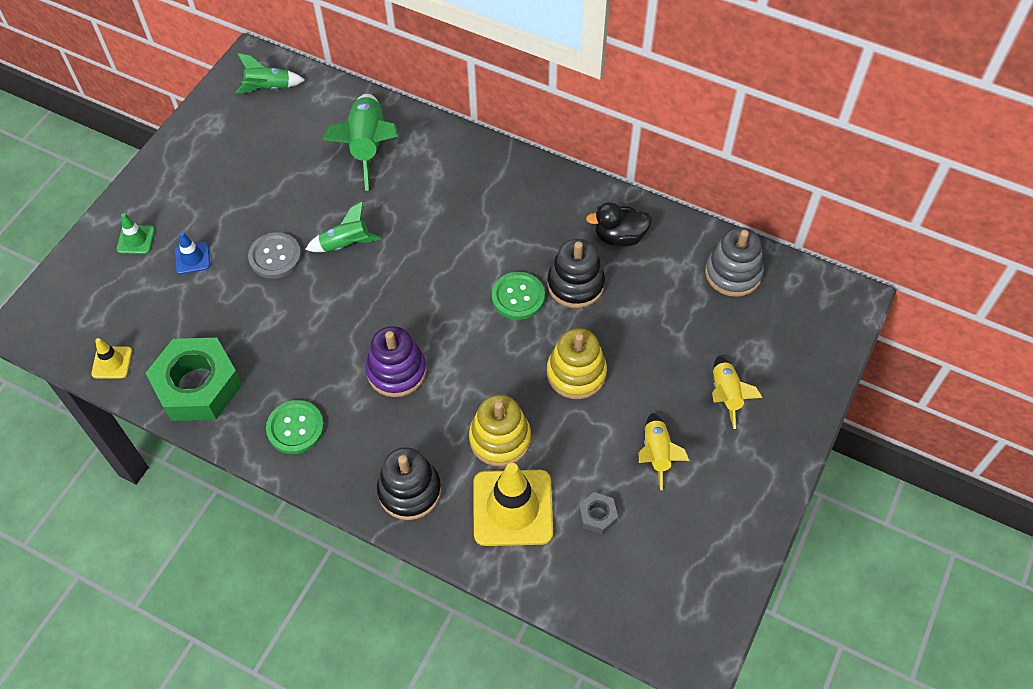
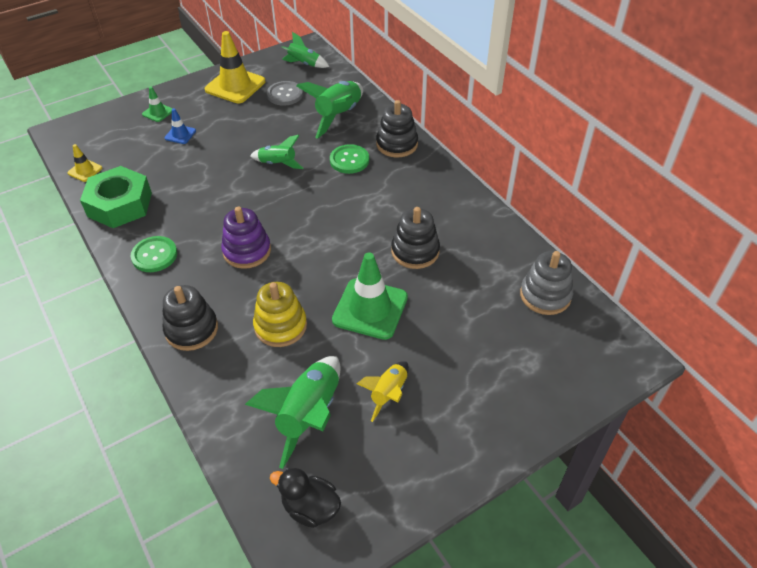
camera: 30 degrees right, 10 degrees down
(275, 256) = (229, 153): grey button -> grey button (285, 94)
(463, 157) = (397, 144): none -> black stacking toy
(512, 508) = (251, 377): yellow traffic cone -> yellow traffic cone (235, 86)
(518, 297) = (367, 241): green button -> green button (349, 160)
(576, 373) = (370, 309): yellow stacking toy -> green traffic cone
(597, 515) = (309, 414): grey nut -> green rocket
(619, 237) = (472, 234): black duck -> black duck (310, 507)
(726, 395) = (476, 378): yellow rocket -> none

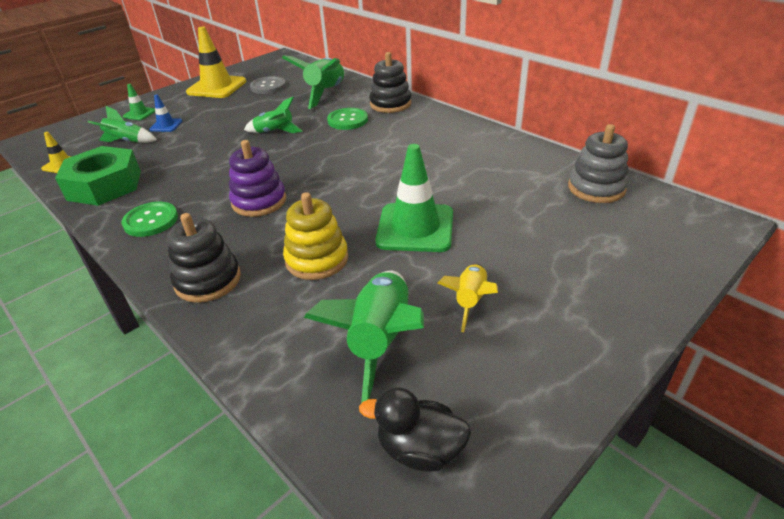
camera: 10 degrees left, 10 degrees down
(304, 64) = (281, 66): green rocket -> green rocket (127, 141)
(415, 251) = (443, 175): black stacking toy -> none

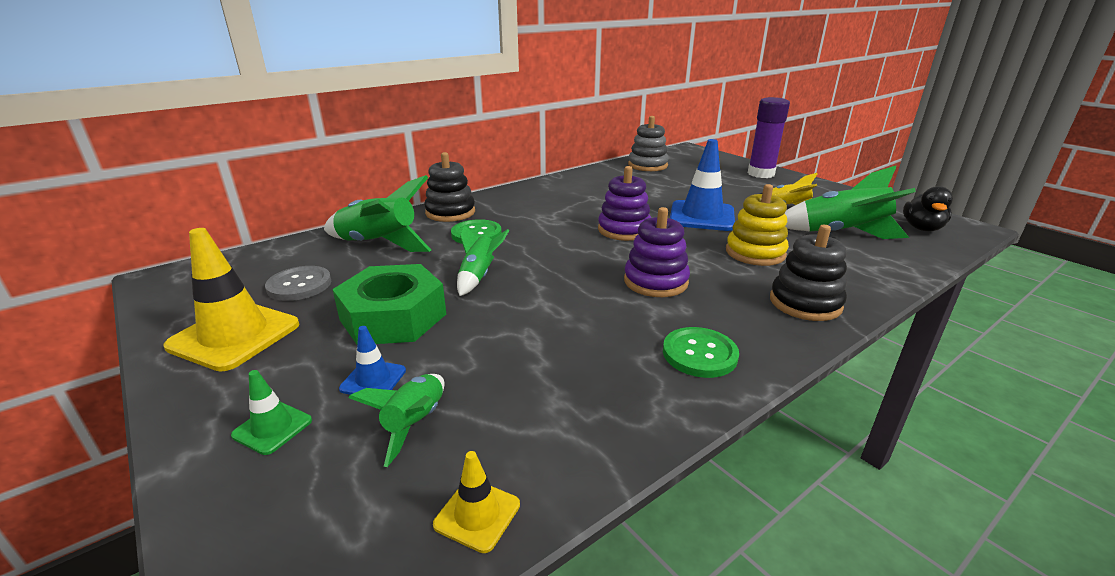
camera: 85 degrees left, 10 degrees down
(105, 185) = (590, 421): green nut -> green nut (393, 317)
(366, 182) = (624, 230): none -> purple stacking toy
(415, 228) = (702, 216): green traffic cone -> blue traffic cone
(627, 291) = (761, 174): none -> purple glue stick

